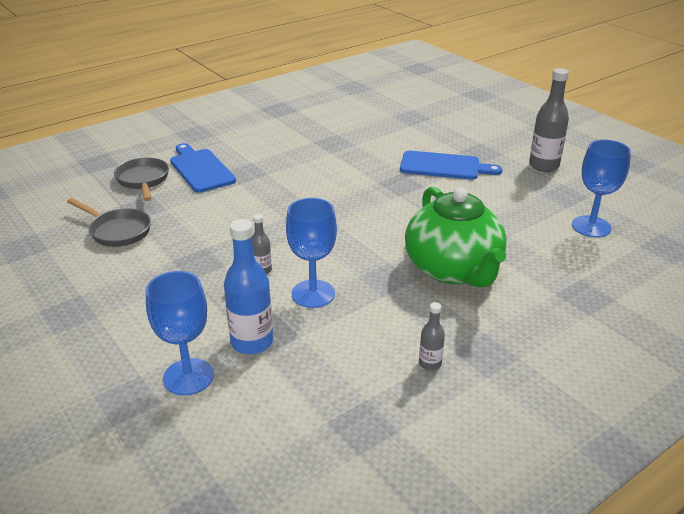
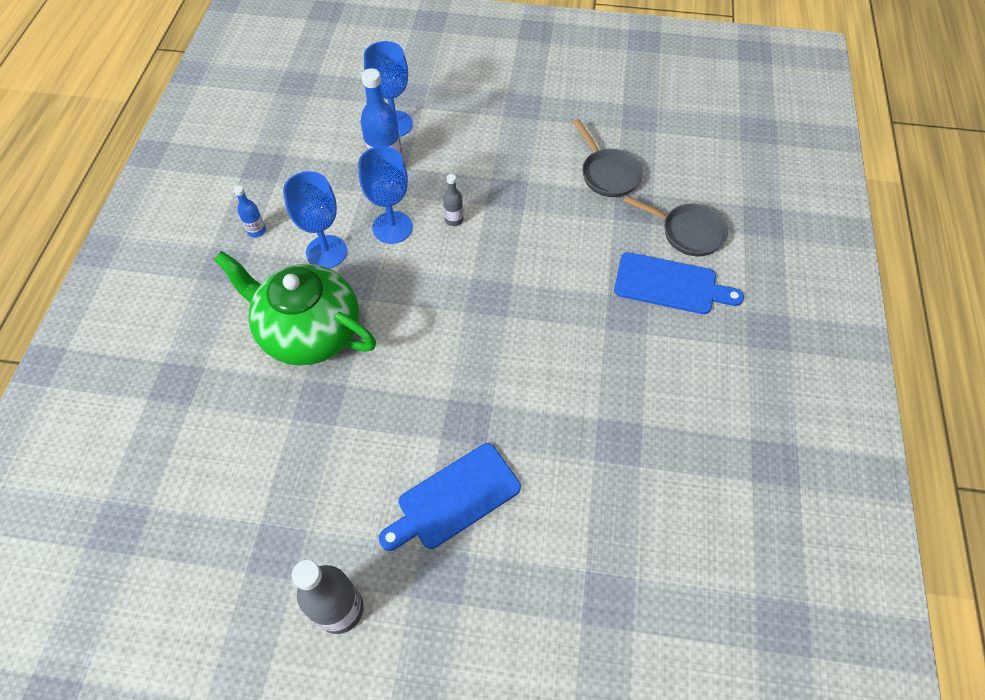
camera: 135 degrees right, 25 degrees up
(117, 231) = (607, 174): grey pan -> grey pan turned 105 degrees counterclockwise
(430, 364) = (257, 231): grey bottle -> blue bottle
(591, 226) = (216, 504): blue goblet -> blue goblet (326, 252)

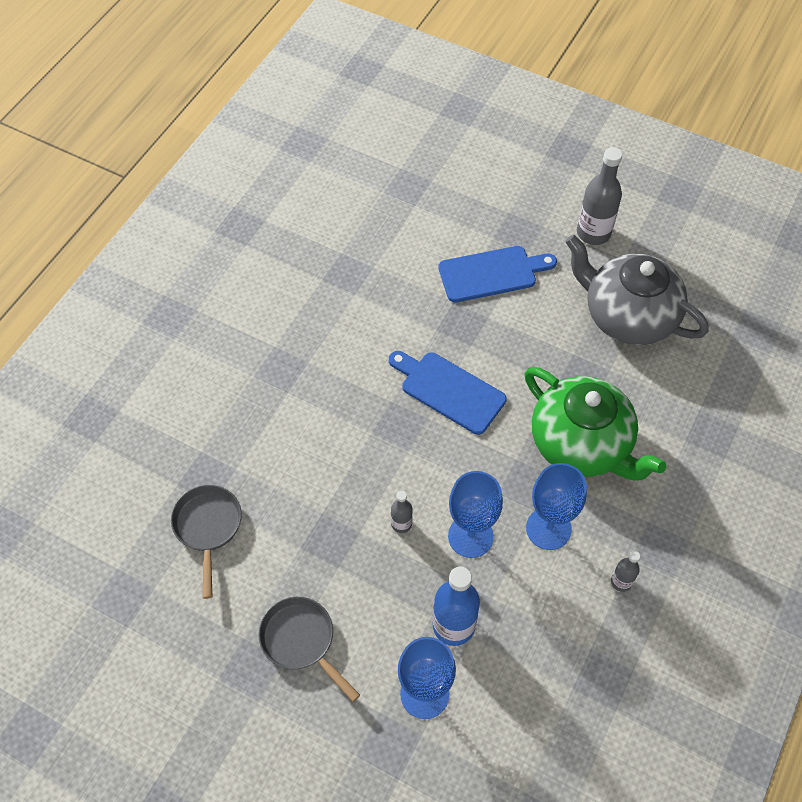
camera: 160 degrees left, 0 degrees up
(257, 231) = (621, 582): blue bottle -> grey bottle
(279, 493) = (627, 316): none -> grey teapot
(670, 284) = (225, 383): blue cutting board -> blue cutting board (449, 391)
(687, 232) = (172, 430): grey pan -> grey pan (301, 641)

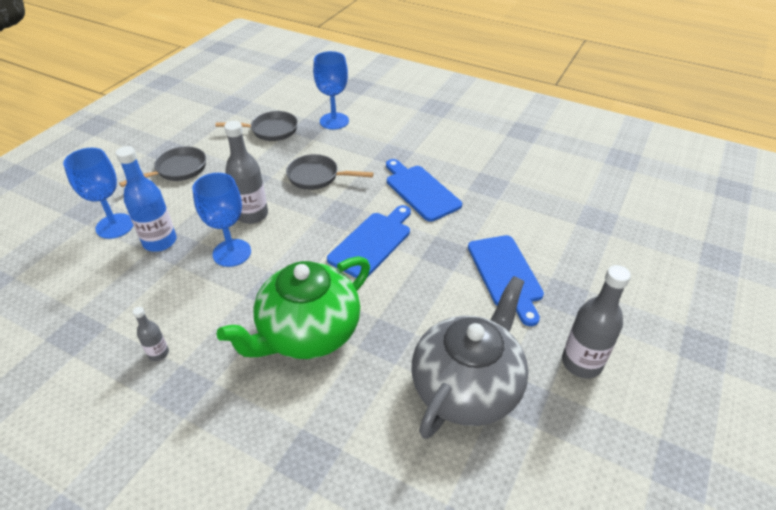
camera: 90 degrees right, 15 degrees down
(325, 455) = (317, 177): none -> grey pan
(357, 341) = (420, 191): none -> blue cutting board
(401, 524) = (252, 215): grey bottle -> grey bottle, size x1.93
(548, 528) = (226, 303): blue goblet -> blue goblet (334, 121)

